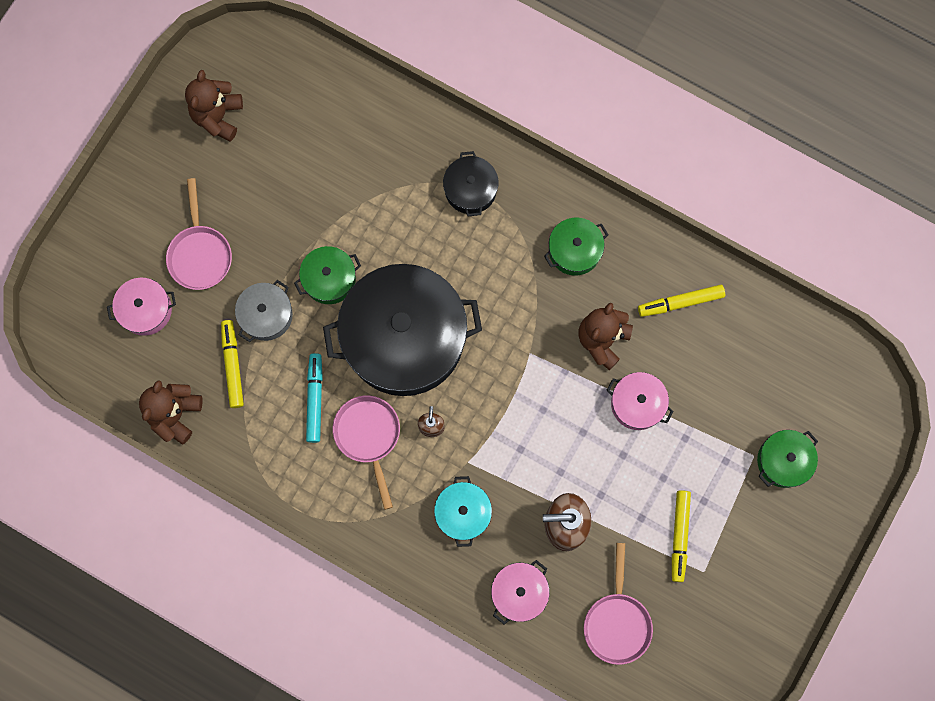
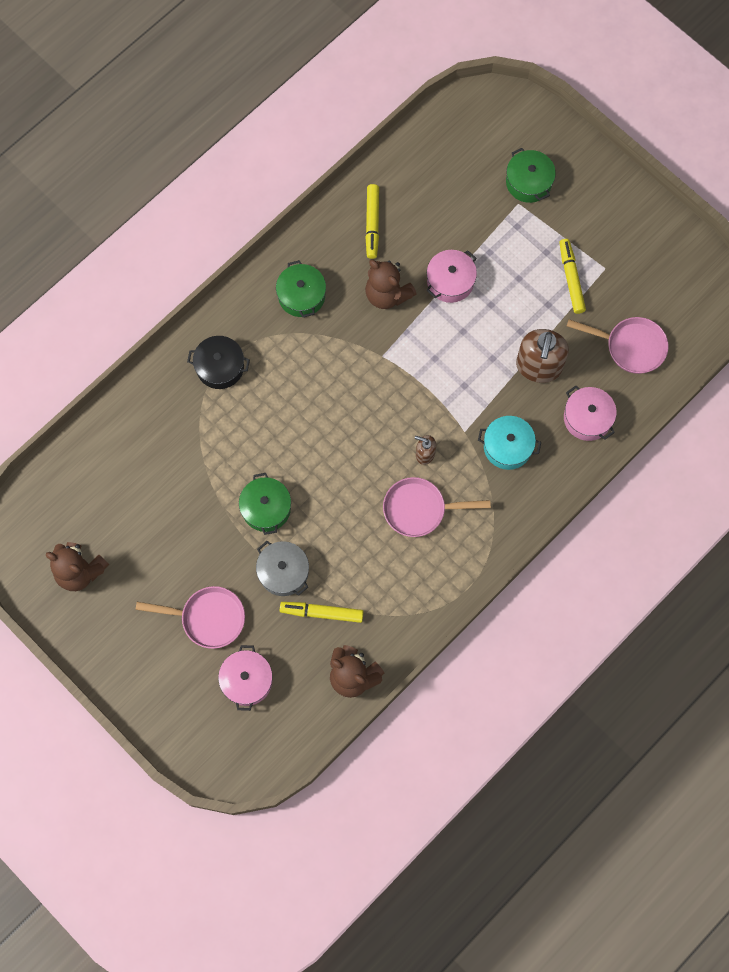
camera: 75 degrees left, 5 degrees down
(315, 399) = (373, 547): turquoise marker -> none
(404, 338) = (339, 457): black pot -> none
(679, 536) = (571, 278): yellow marker -> yellow marker turned 120 degrees counterclockwise

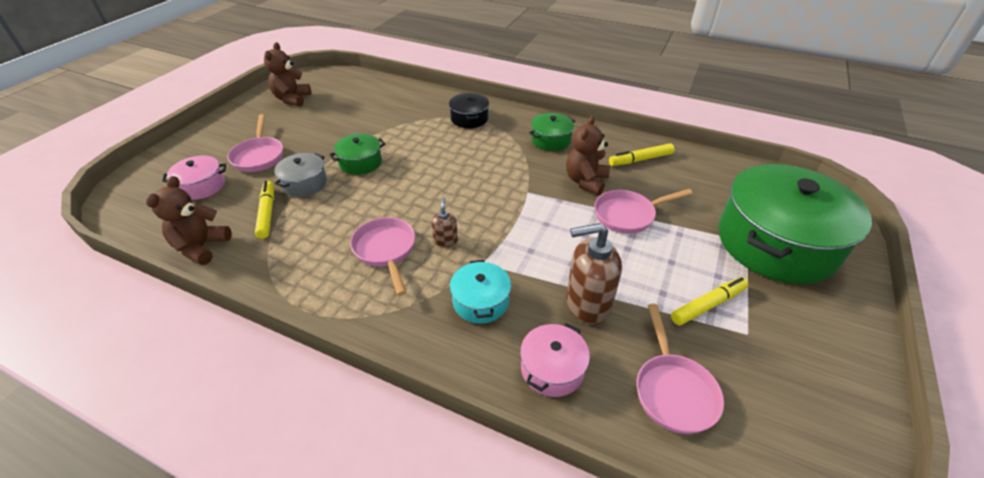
camera: 70 degrees right, 30 degrees down
(450, 281) = (628, 215): pink pot -> pink pan
(528, 182) = (776, 243): green pot -> green pot, size x2.25

